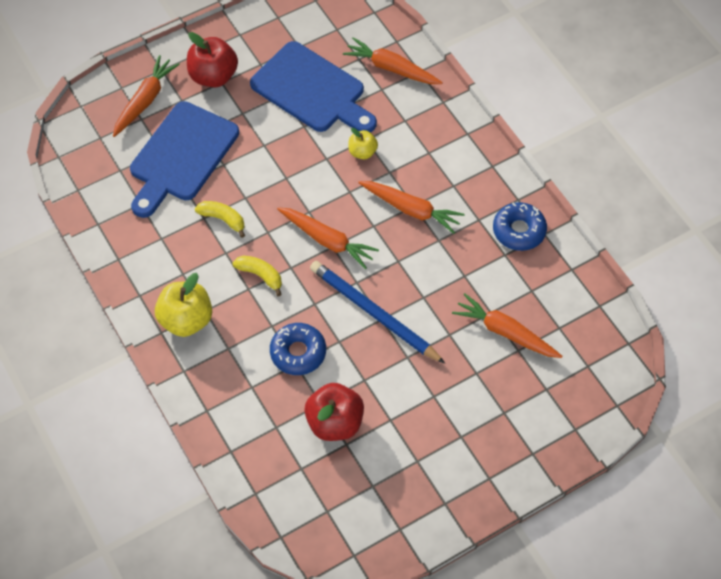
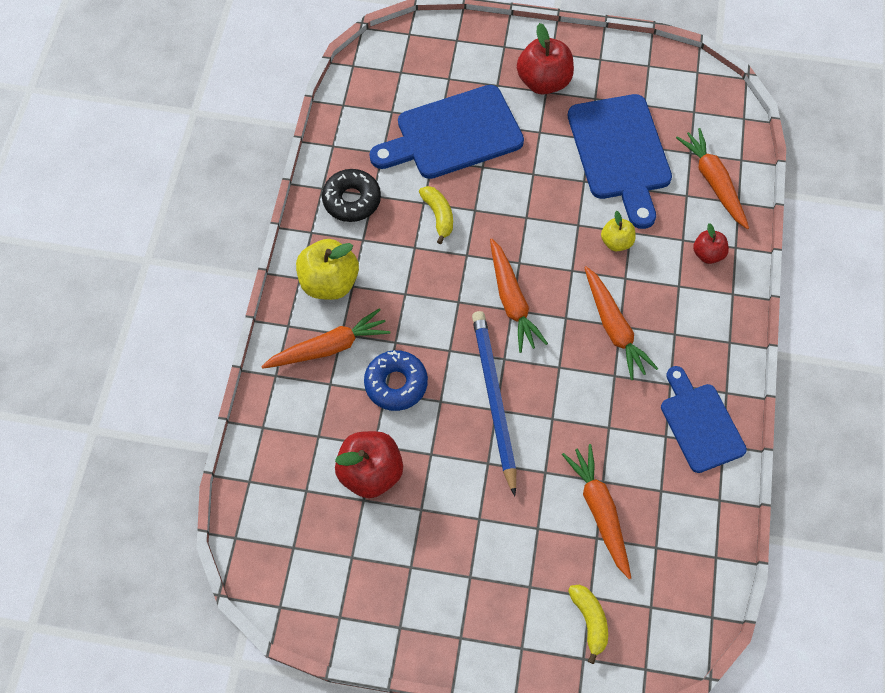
camera: 40 degrees right, 5 degrees up
(145, 100) = (466, 64): orange carrot -> orange carrot (329, 347)
(149, 252) = (352, 200): none -> black donut
(260, 275) = (426, 289): yellow banana -> yellow banana (589, 621)
(429, 118) = (707, 254): none -> red apple
(519, 231) = (700, 423): blue donut -> blue cutting board

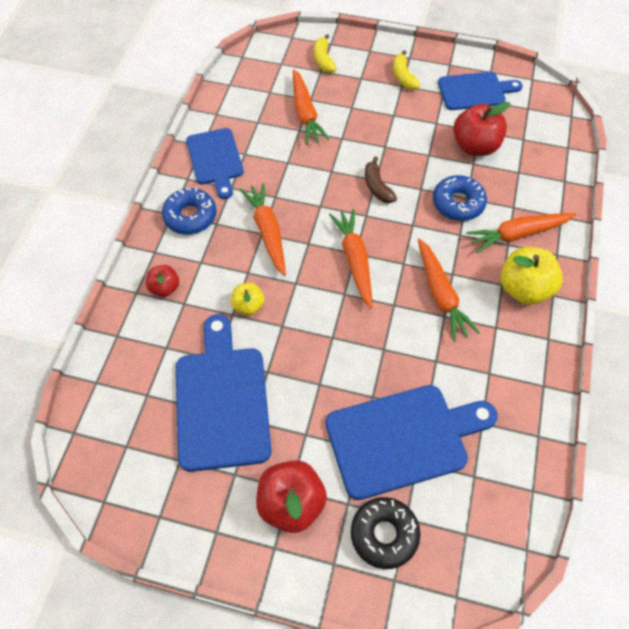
camera: 175 degrees left, 5 degrees down
(352, 200) = (511, 369): black donut -> black donut (384, 534)
(365, 574) = (475, 91): none -> blue cutting board
(438, 215) = (421, 345): yellow banana -> yellow banana (403, 77)
(493, 399) = (377, 187): blue pencil -> brown banana
(707, 341) = (190, 216): none -> blue donut
(713, 182) = (134, 359): orange carrot -> orange carrot (441, 294)

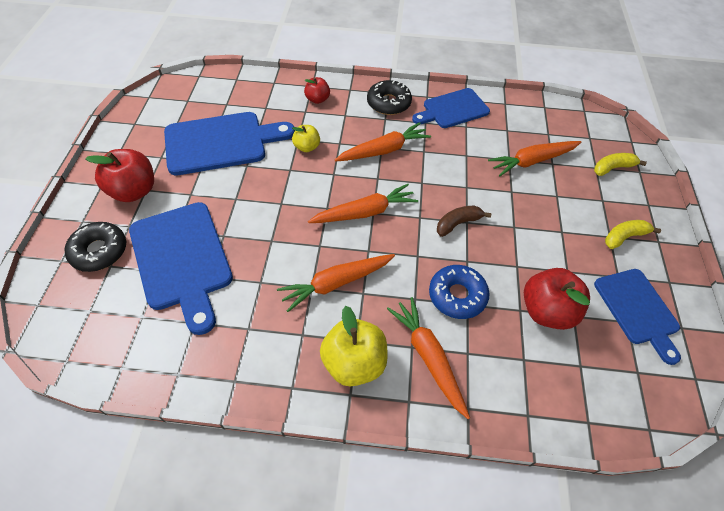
camera: 80 degrees right, 5 degrees down
(190, 216) = (388, 103): blue donut -> black donut

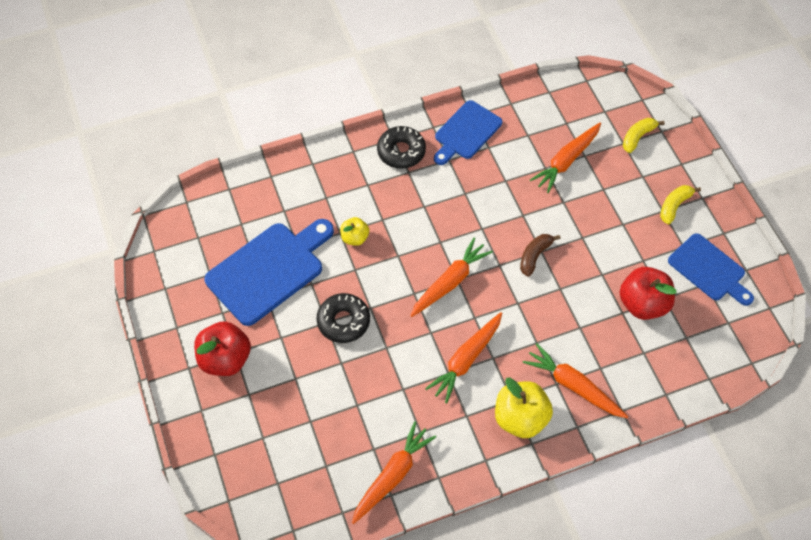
camera: 25 degrees left, 5 degrees up
(99, 251) = (242, 430): black donut -> black donut (343, 321)
(182, 260) = (322, 402): blue cutting board -> none
(317, 99) = (329, 178): red apple -> none
(383, 150) = (428, 209): orange carrot -> orange carrot (392, 475)
(457, 296) = (568, 324): blue donut -> none

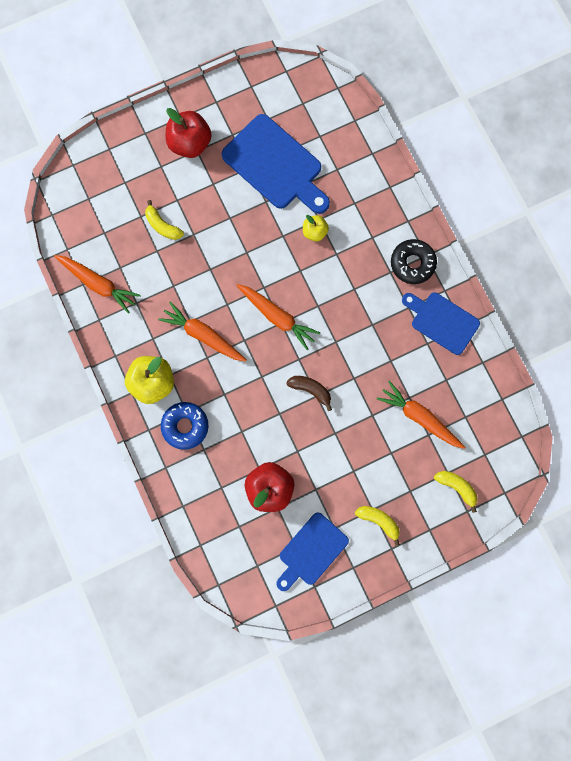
camera: 85 degrees right, 20 degrees up
(326, 396) = (162, 226): none -> yellow banana
(343, 321) = (231, 232): black donut -> none
(573, 386) = (185, 426): orange carrot -> blue donut

